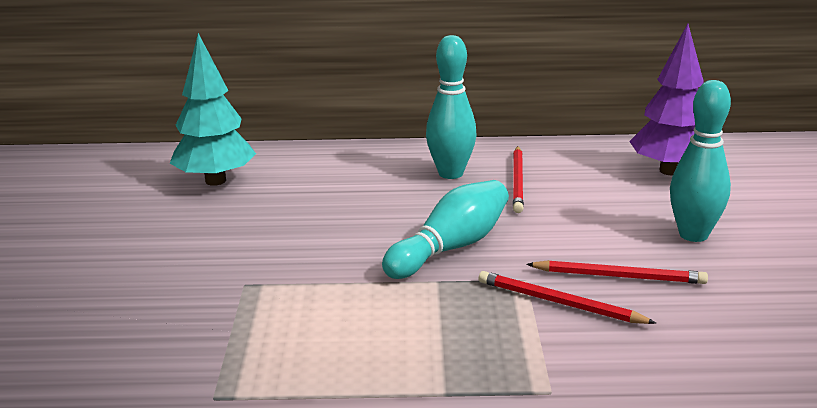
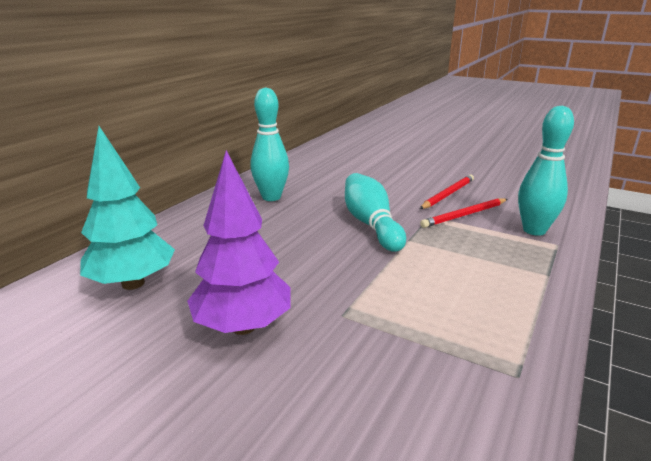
camera: 60 degrees left, 0 degrees up
(518, 181) = (310, 184): red pencil -> none
(670, 171) = (348, 153): purple tree -> purple tree (243, 326)
(693, 235) = (421, 168): turquoise bowling pin -> turquoise bowling pin (534, 230)

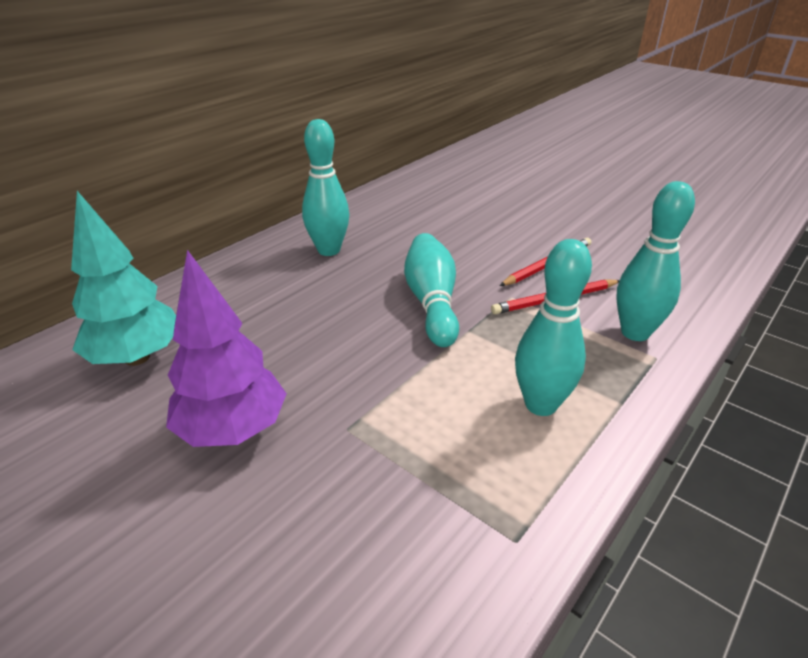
camera: 10 degrees right, 10 degrees up
(489, 282) = (540, 404): none -> turquoise bowling pin

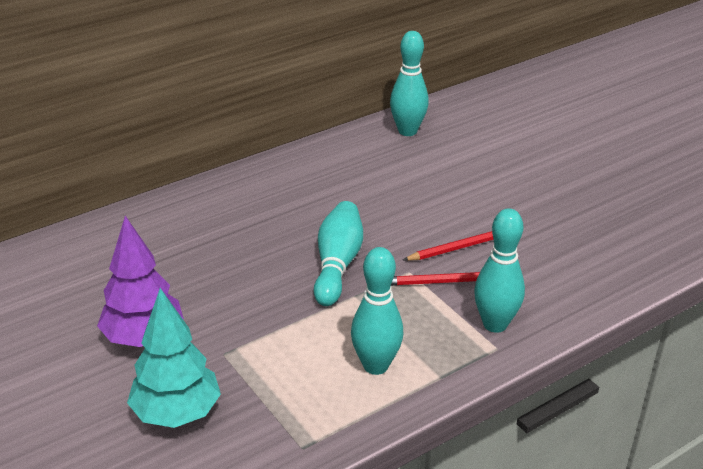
camera: 15 degrees right, 0 degrees up
(137, 357) = (90, 269): turquoise tree -> turquoise tree (177, 413)
(329, 250) = (272, 197): turquoise bowling pin -> turquoise bowling pin (407, 131)

